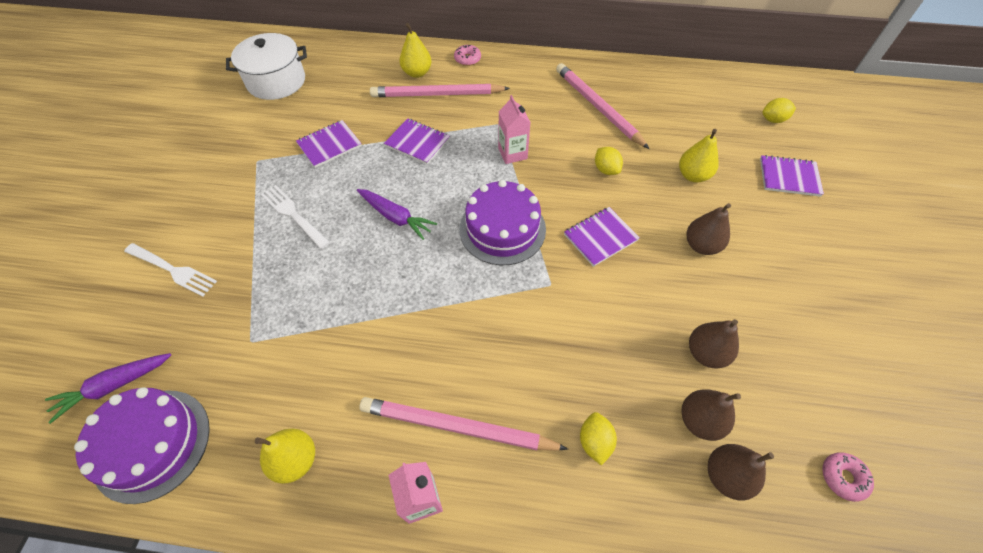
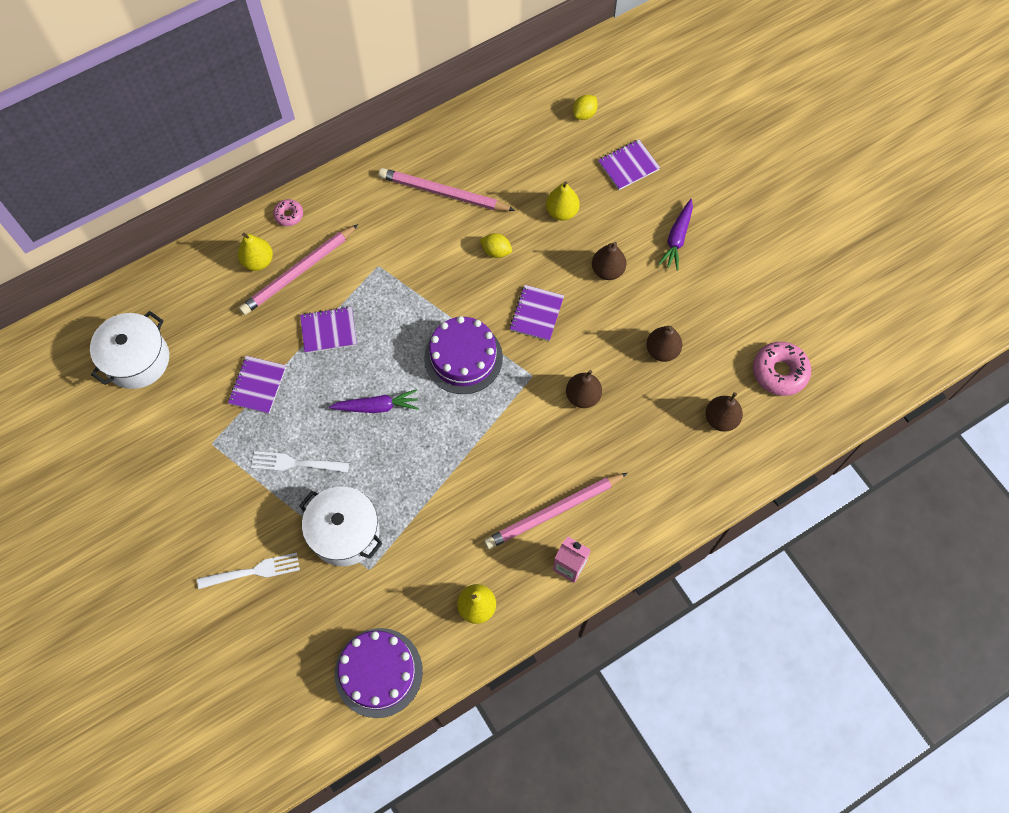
camera: 40 degrees left, 10 degrees up
(114, 386) = (310, 667): purple carrot -> purple carrot (677, 238)
(267, 295) = (345, 532): none -> white pot
(512, 153) = (414, 287): pink carton -> none
(595, 441) = (638, 457): yellow lemon -> none
(700, 420) = (686, 397): brown pear -> brown pear (582, 396)
(843, 477) = (779, 372): pink donut -> pink donut, size x1.81

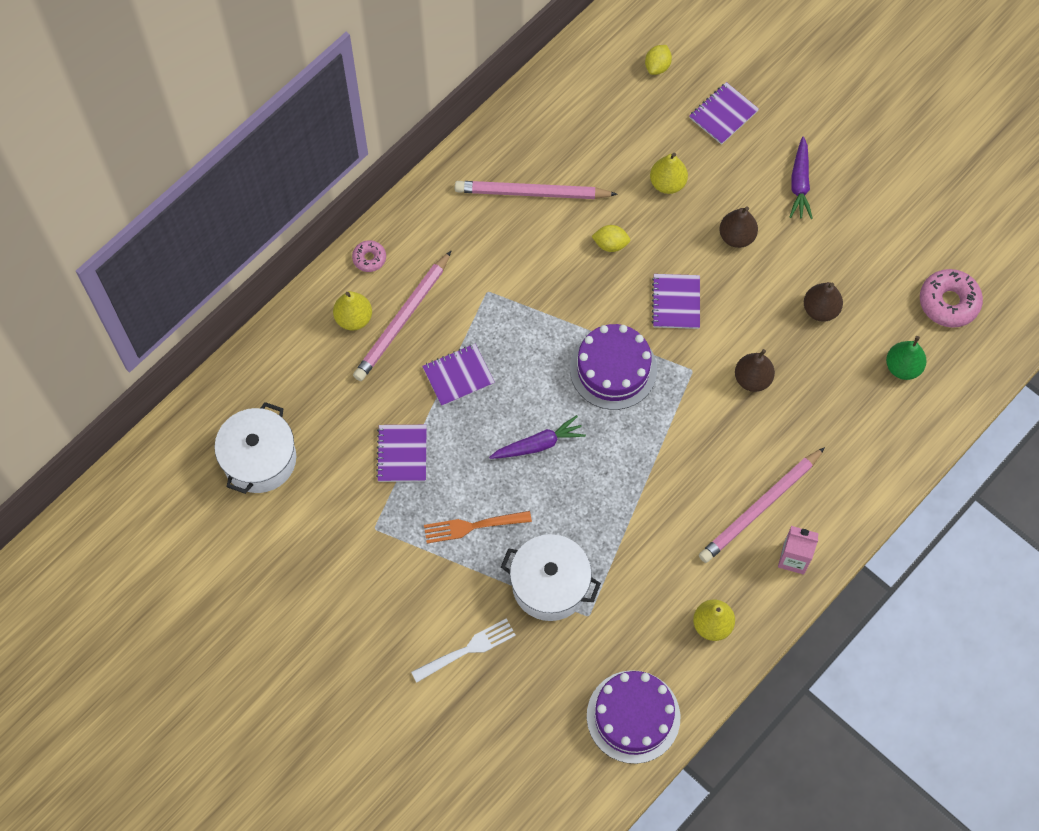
camera: 15 degrees left, 0 degrees up
(296, 463) = (473, 526): white fork -> orange fork
(721, 419) = (903, 367): brown pear -> green pear

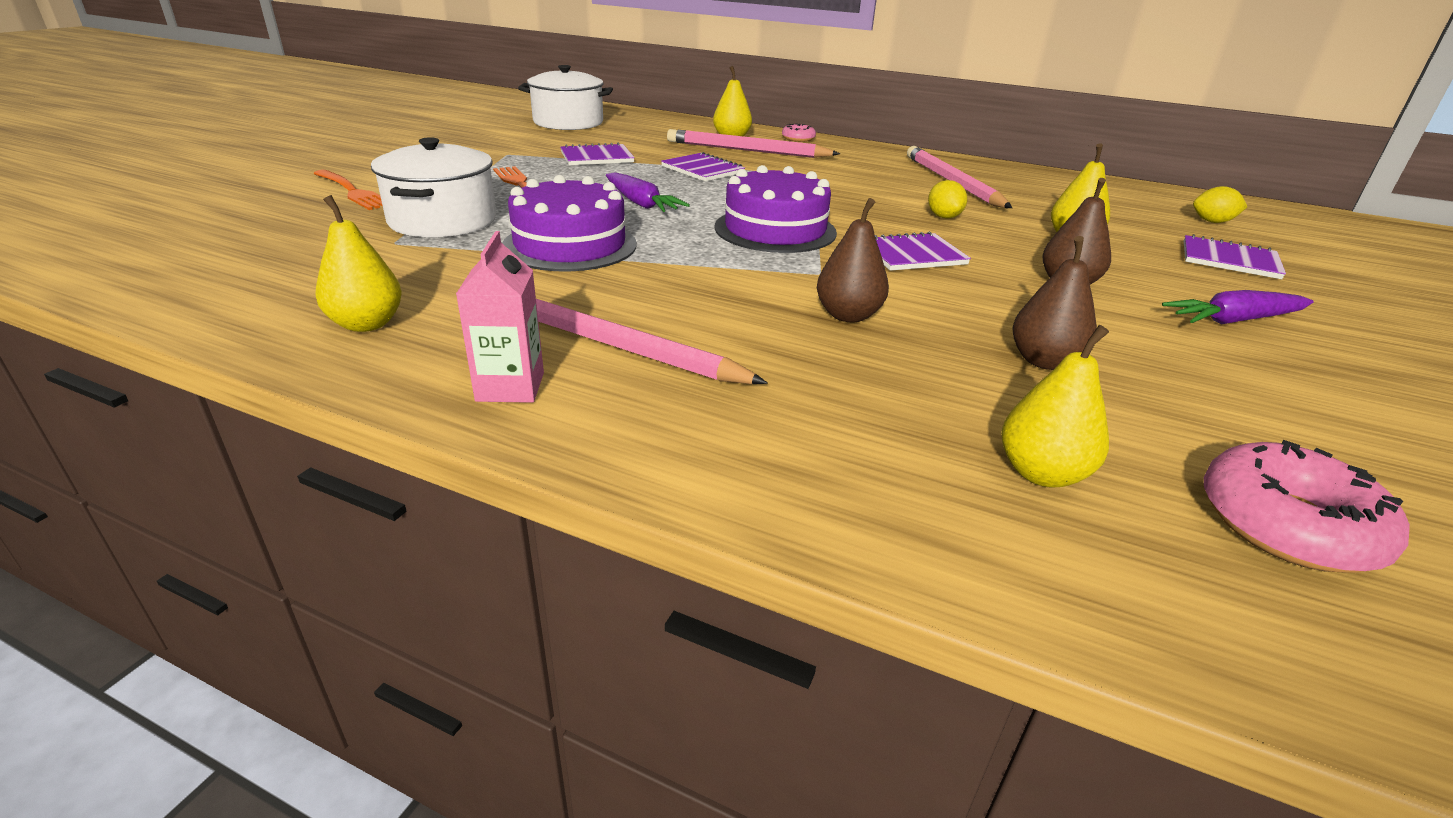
camera: 70 degrees right, 35 degrees down
(466, 650) = (352, 191): white fork -> orange fork
(633, 716) = (207, 280): purple cake -> purple cake (570, 245)
(903, 367) = (1041, 473): green pear -> yellow pear

